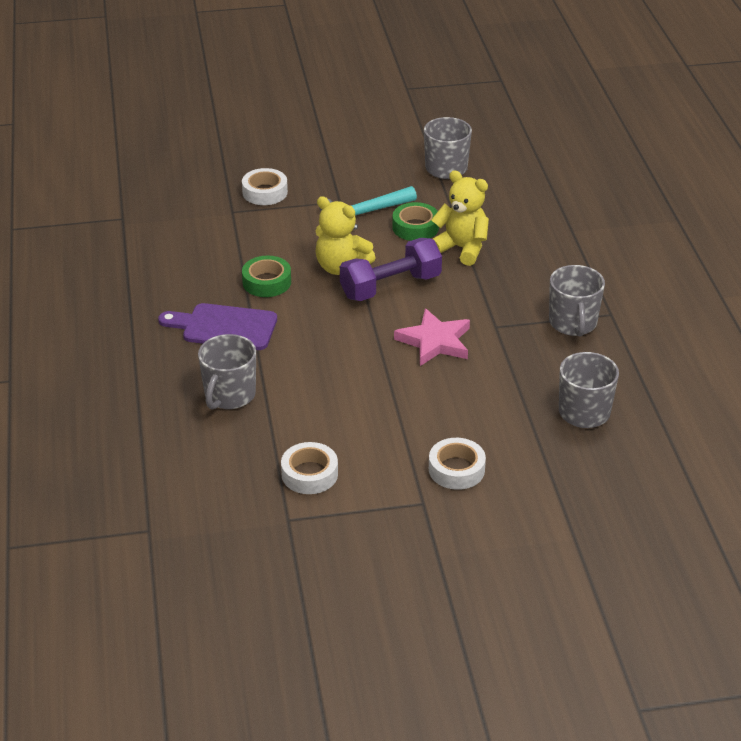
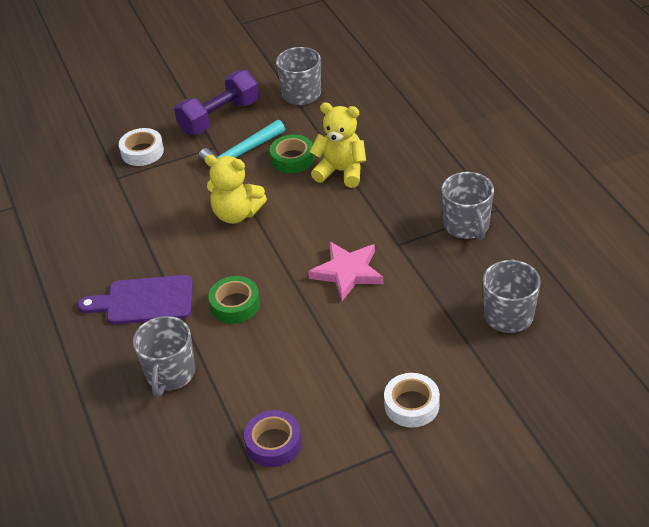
camera: 10 degrees left, 5 degrees up
(267, 282) = (171, 244): green tape -> green tape (235, 304)
(309, 474) = (273, 443): white tape -> purple tape
(390, 286) = (288, 224): purple dumbbell -> purple dumbbell (219, 117)

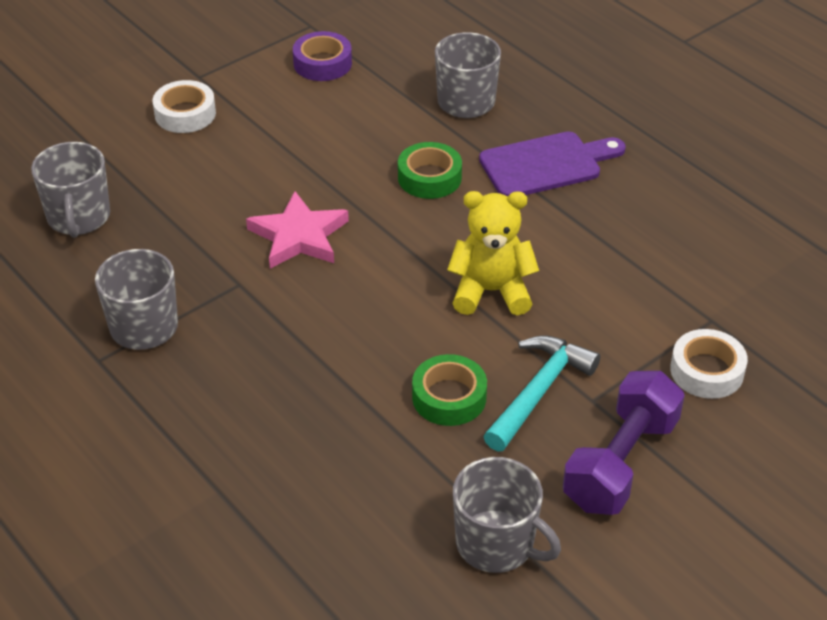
camera: 160 degrees right, 0 degrees up
(341, 171) = (359, 386): yellow teddy bear -> none

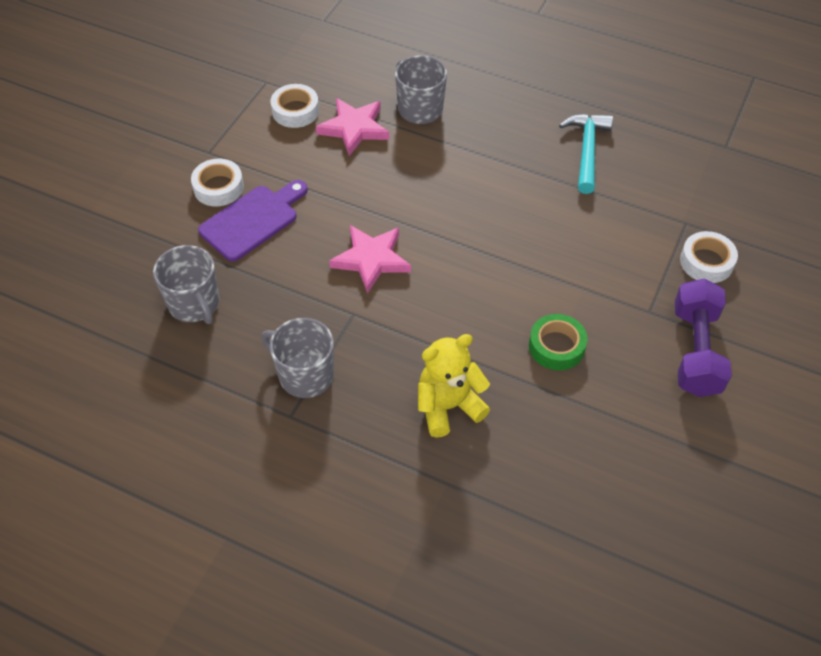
camera: 25 degrees left, 10 degrees up
(322, 63) = (295, 111): purple tape -> white tape
(375, 99) = (354, 128): none -> pink star
(429, 177) = (433, 179): green tape -> none
(491, 291) = (533, 254): yellow teddy bear -> yellow teddy bear (448, 406)
(497, 544) = (656, 443): grey mug -> none
(538, 392) = (612, 319): turquoise hammer -> turquoise hammer (586, 151)
(546, 164) = (507, 141): purple cutting board -> purple cutting board (252, 220)

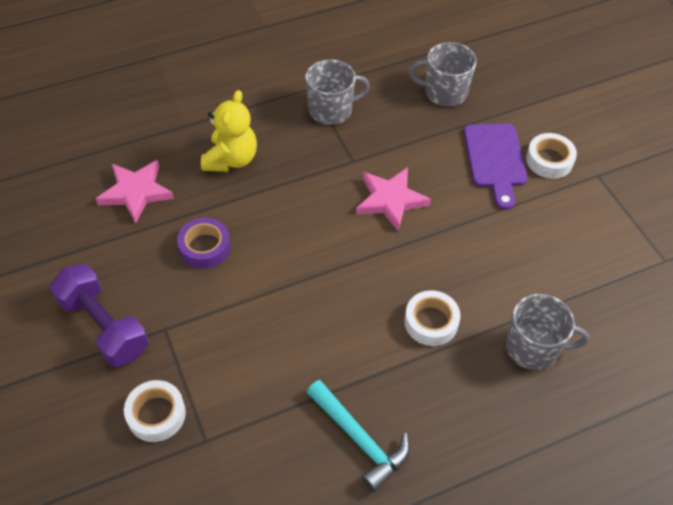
camera: 130 degrees right, 0 degrees up
(295, 111) = (605, 257): white tape -> white tape (431, 322)
(354, 128) = (547, 282): pink star -> pink star (136, 192)
(556, 346) = (205, 247): green tape -> purple tape

